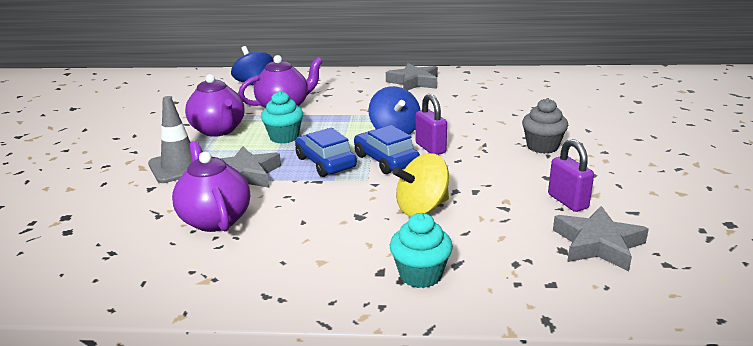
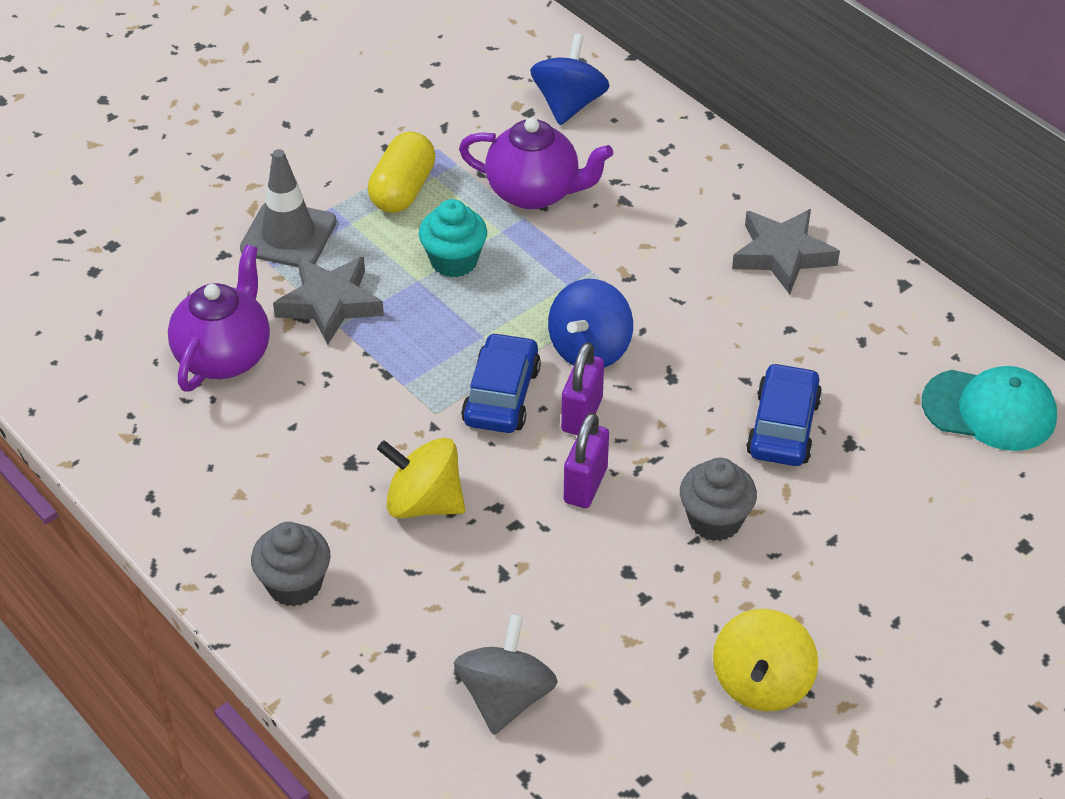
camera: 45 degrees right, 20 degrees up
(218, 130) = (403, 190): purple teapot -> yellow capsule
(325, 162) = (434, 347): blue car -> blue car (783, 427)
(420, 275) = (294, 585): turquoise cupcake -> grey cupcake
(555, 82) = (989, 410): none -> turquoise cap
(567, 201) = (581, 623): purple padlock -> purple padlock (585, 485)
(598, 244) = (505, 697): grey star -> grey spinning top
(662, 175) = (761, 683): none -> yellow spinning top

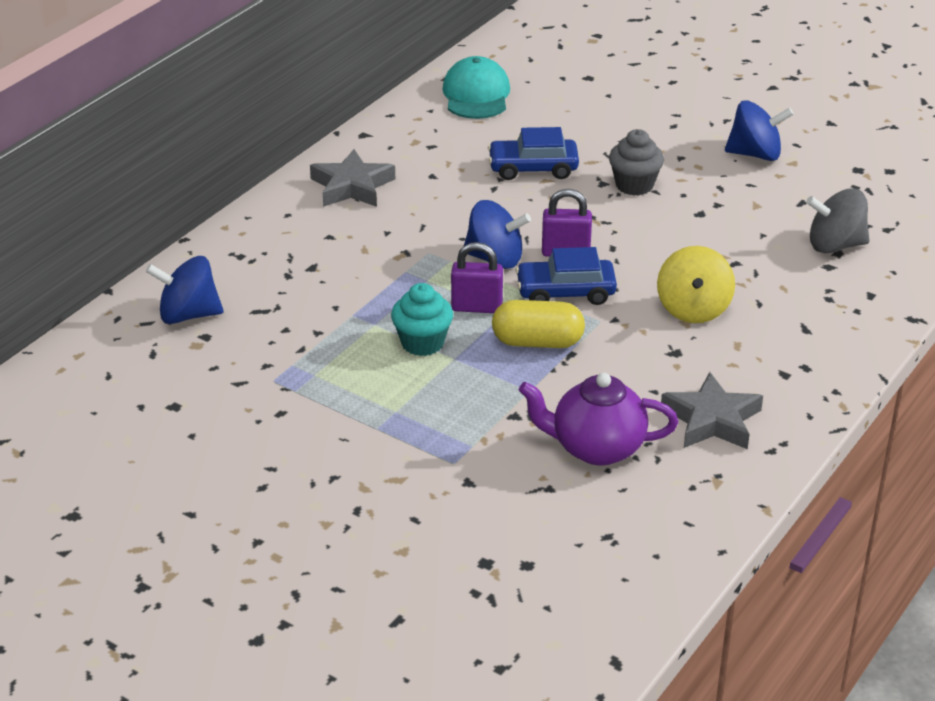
camera: 105 degrees left, 10 degrees down
(288, 235) = (426, 446): grey traffic cone -> none
(294, 585) = (807, 354): grey cupcake -> none
(330, 304) = (504, 401): grey star -> grey star (712, 420)
(403, 190) = (339, 389): yellow capsule -> yellow capsule (537, 342)
(534, 192) = (317, 314): purple teapot -> none
(585, 485) = (633, 241): purple padlock -> purple padlock (477, 307)
(761, 683) = (755, 154): yellow spinning top -> blue spinning top

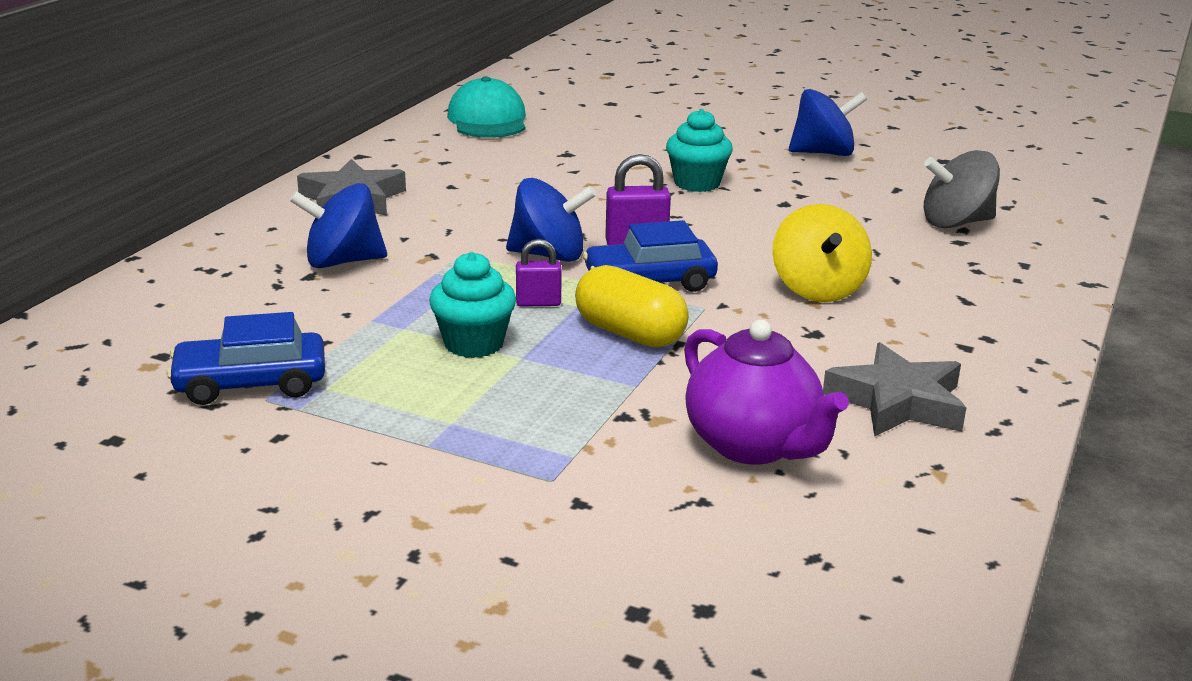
camera: 10 degrees left, 10 degrees down
(188, 315) = (137, 333): blue spinning top -> blue spinning top (342, 262)
(477, 307) = (538, 303): purple padlock -> purple padlock, size x0.66
(533, 168) = (572, 174): blue car -> blue car (251, 383)
(537, 342) = (630, 333): yellow capsule -> yellow capsule turned 45 degrees clockwise
(596, 448) = (753, 446): purple teapot -> purple teapot turned 120 degrees counterclockwise
(634, 185) = (697, 183): grey cupcake -> turquoise cupcake

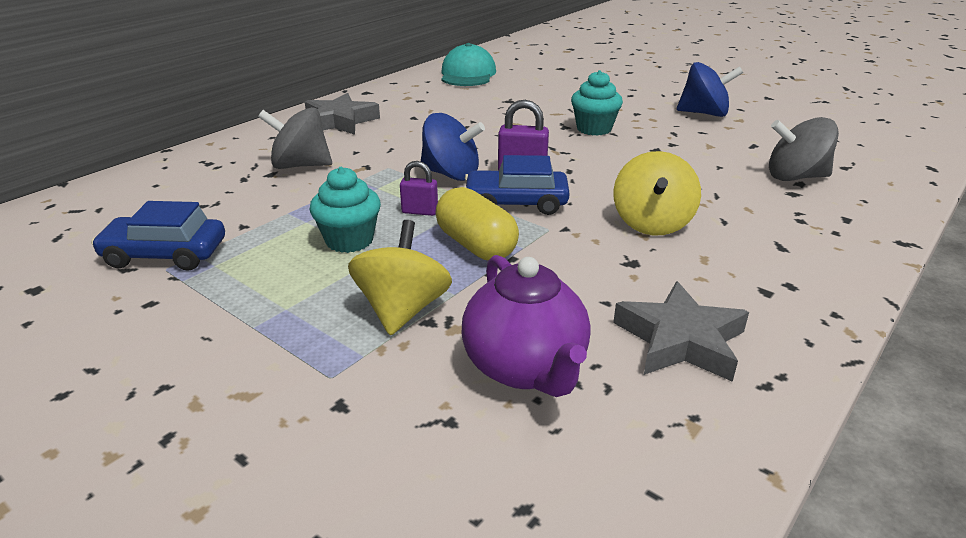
camera: 15 degrees right, 5 degrees up
(342, 262) = (300, 165): blue spinning top -> grey spinning top
(587, 408) = (402, 310): none -> yellow spinning top

